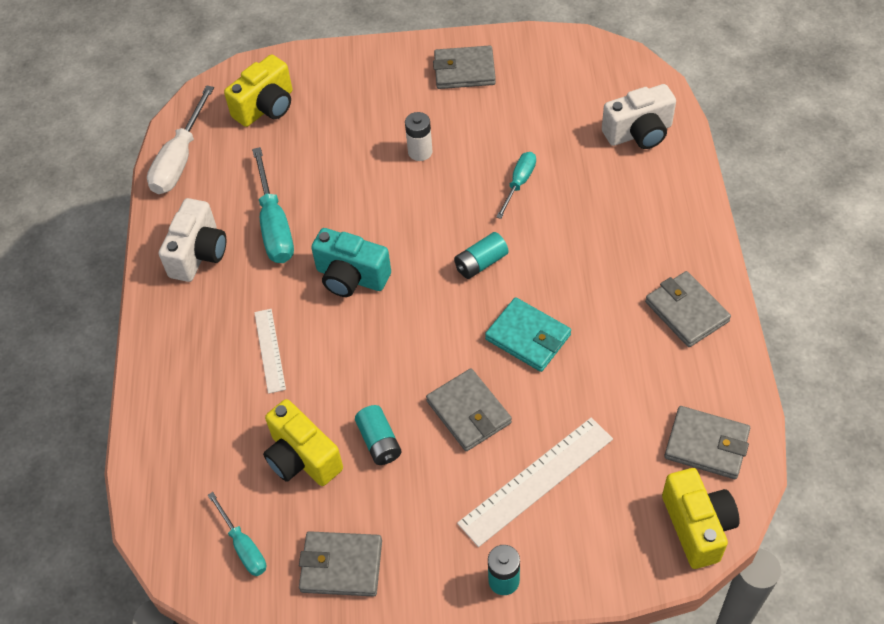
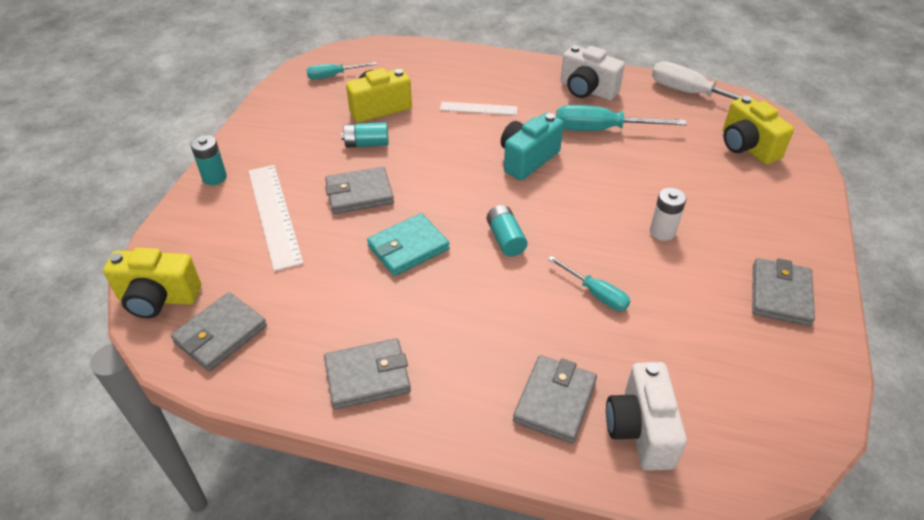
camera: 105 degrees right, 10 degrees down
(341, 566) = (288, 110): grey wallet -> grey wallet (555, 401)

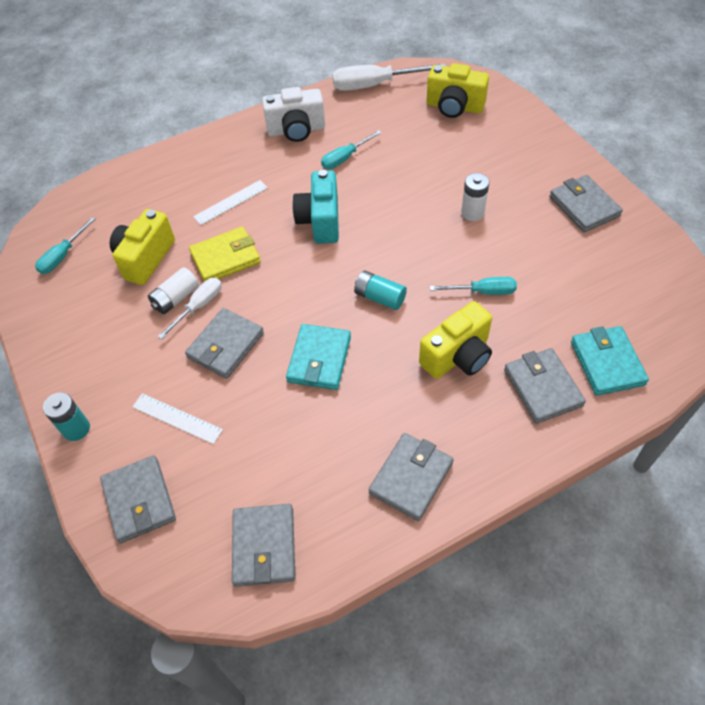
camera: 40 degrees left, 10 degrees up
(158, 298) = (172, 567): yellow camera -> yellow camera (457, 356)
(192, 245) = (139, 500): none -> grey wallet
(274, 215) = (177, 418): white ruler -> white ruler, size x0.59
(366, 144) = (176, 298): turquoise battery -> white battery
(374, 158) = (199, 306): none -> white screwdriver
(430, 140) = (225, 258): none -> yellow wallet
(602, 130) = (345, 158): turquoise screwdriver -> turquoise screwdriver, size x0.60
(640, 430) = (607, 363): white camera -> turquoise wallet

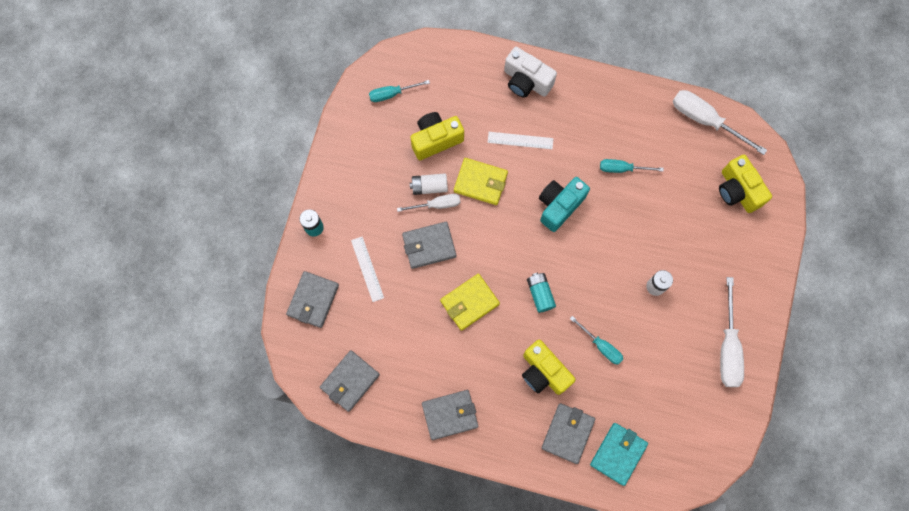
camera: 40 degrees right, 20 degrees up
(296, 130) = (614, 115): white camera -> white camera (526, 81)
(319, 359) = (469, 302): turquoise wallet -> yellow wallet
(457, 356) = (543, 372): yellow camera -> yellow camera turned 45 degrees clockwise
(584, 206) = (728, 347): grey wallet -> white screwdriver

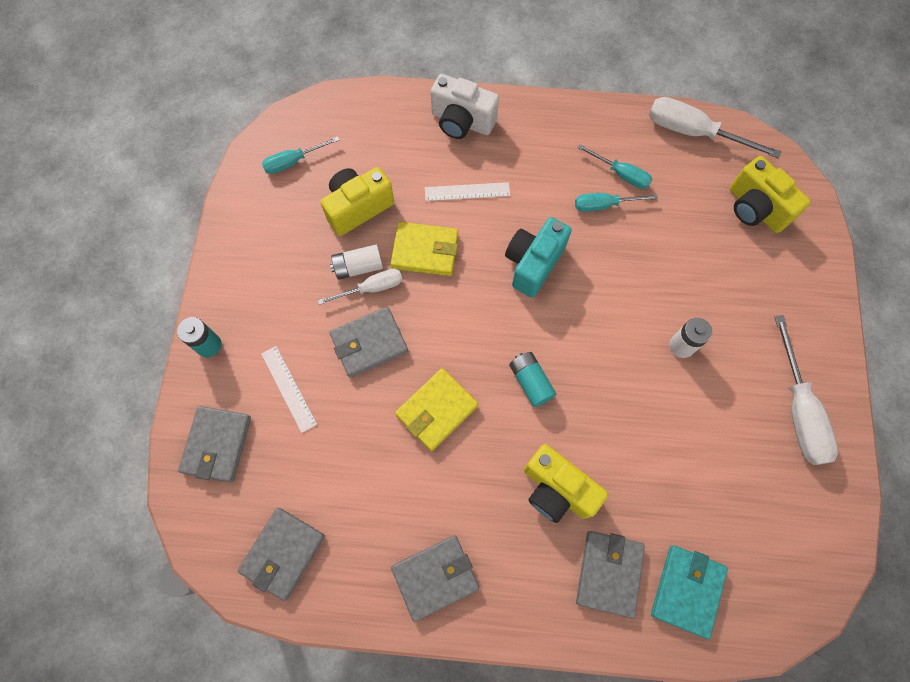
camera: 10 degrees left, 5 degrees down
(601, 346) = (628, 438): turquoise screwdriver -> turquoise screwdriver (621, 174)

